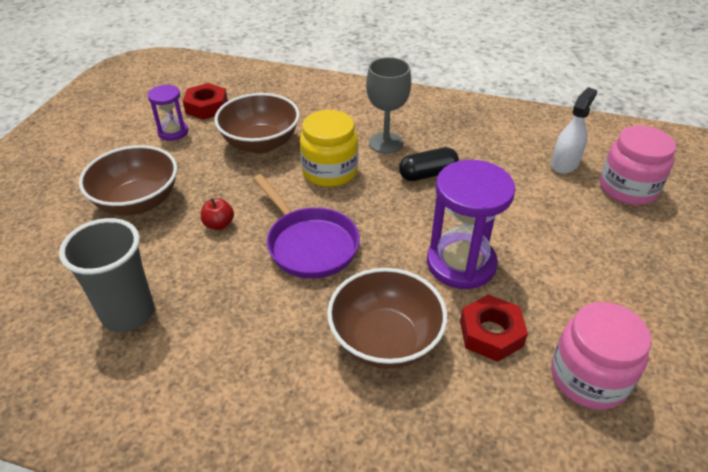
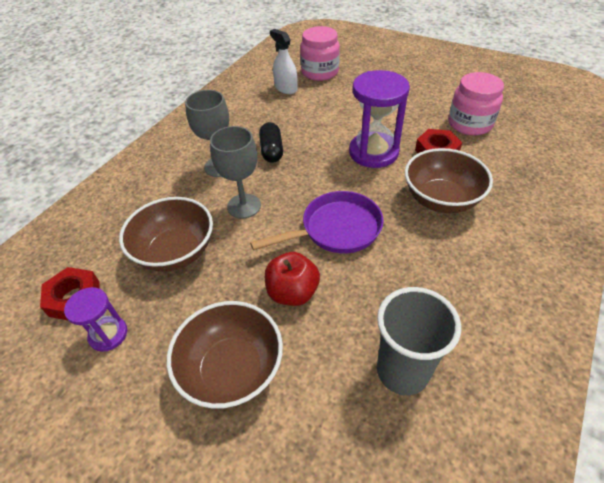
camera: 75 degrees left, 5 degrees up
(219, 224) = (292, 292): red apple -> red apple, size x1.66
(329, 171) = (244, 206): yellow jar -> grey goblet

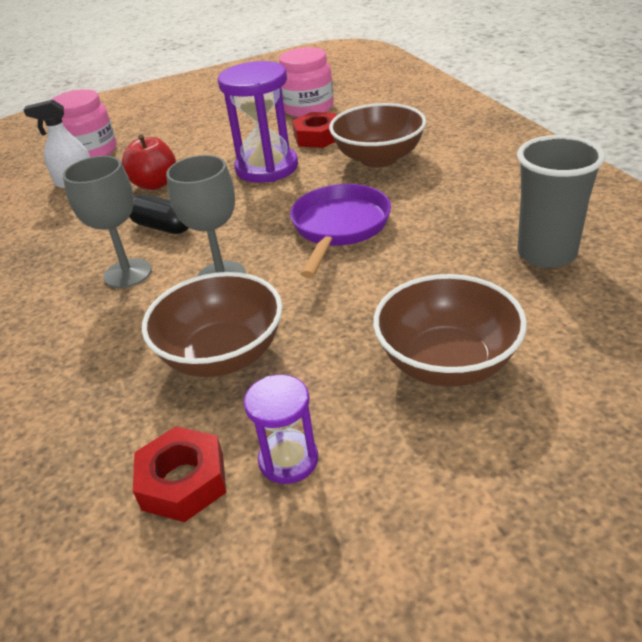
camera: 50 degrees left, 10 degrees down
(292, 292) = (389, 285): red apple -> red apple (155, 184)

